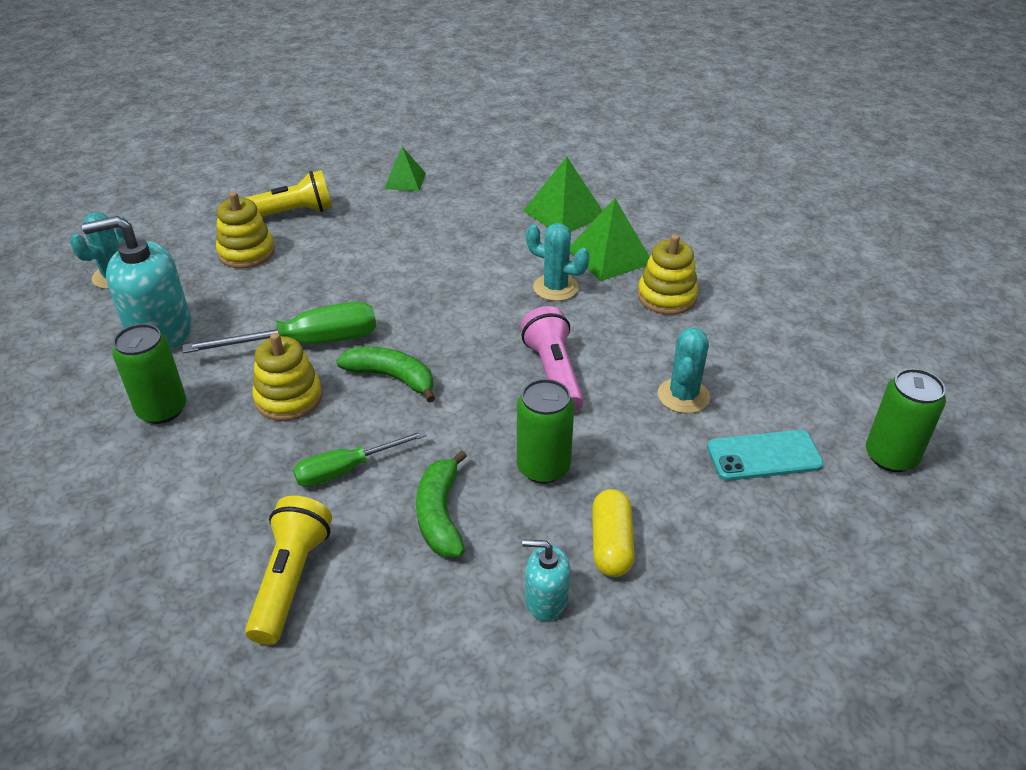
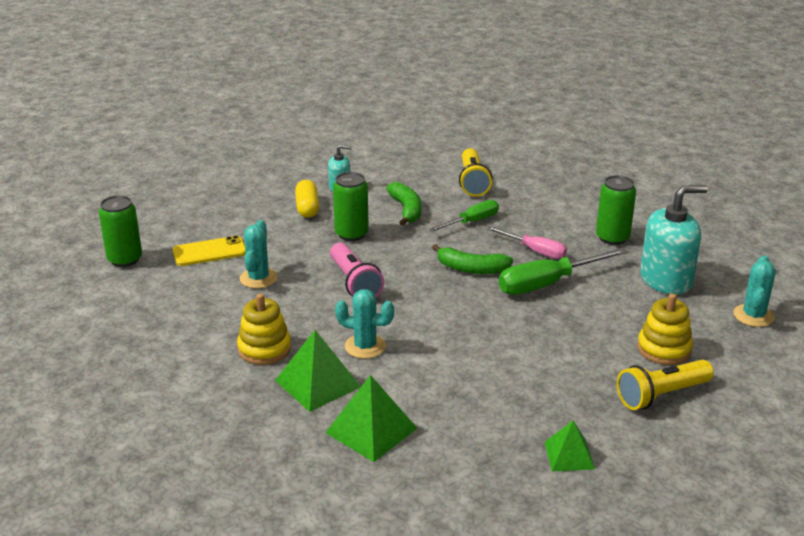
camera: 170 degrees right, 10 degrees down
(288, 398) = (535, 251): yellow stacking toy -> pink screwdriver
(764, 456) = (209, 252): turquoise phone -> yellow phone

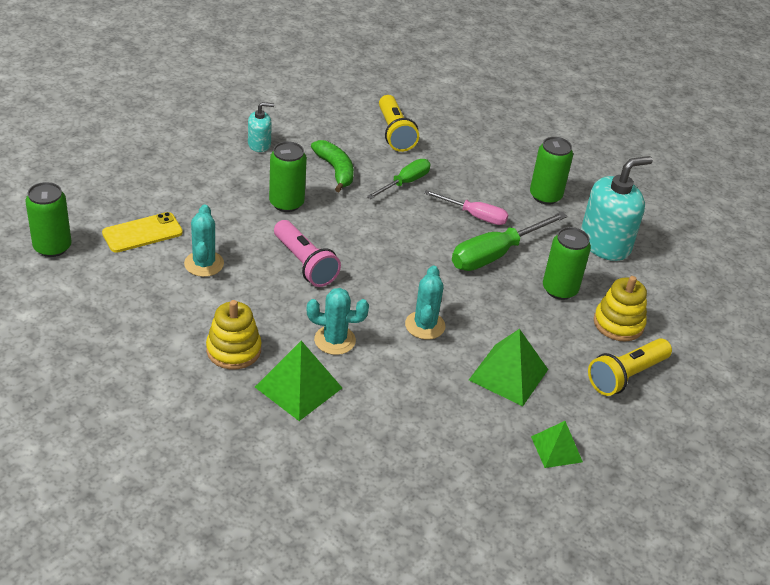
camera: 15 degrees left, 10 degrees up
(307, 208) = (232, 172): yellow capsule -> none
(371, 430) = (365, 437): green pyramid -> green pyramid (508, 374)
(471, 269) = (417, 240): green banana -> none
(607, 316) = (559, 289): none -> green can
(753, 316) = (691, 281): turquoise cactus -> turquoise cactus (425, 325)

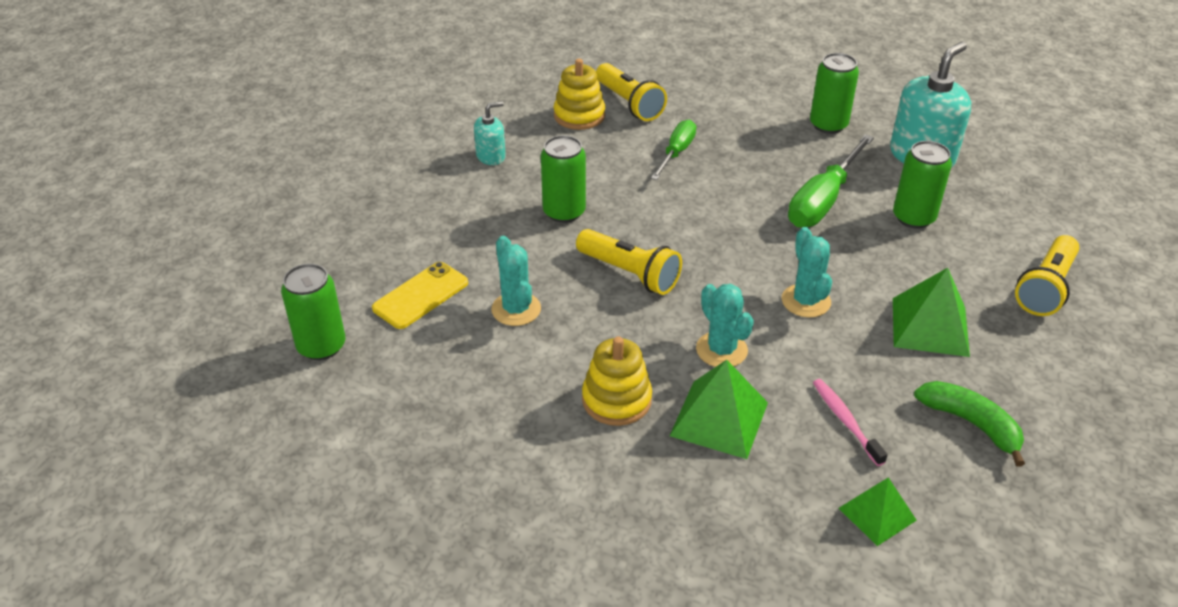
camera: 15 degrees left, 0 degrees up
(305, 264) = (629, 273): pink flashlight -> yellow flashlight
(335, 170) = (593, 161): green banana -> green banana (971, 424)
(335, 340) = (721, 350): turquoise cactus -> turquoise cactus turned 75 degrees clockwise
(391, 420) = (845, 421): none -> pink toothbrush
(474, 216) = (772, 166): pink screwdriver -> none
(556, 449) = (1038, 392): green pyramid -> green pyramid (877, 514)
(618, 323) = (996, 235): yellow stacking toy -> yellow stacking toy (579, 116)

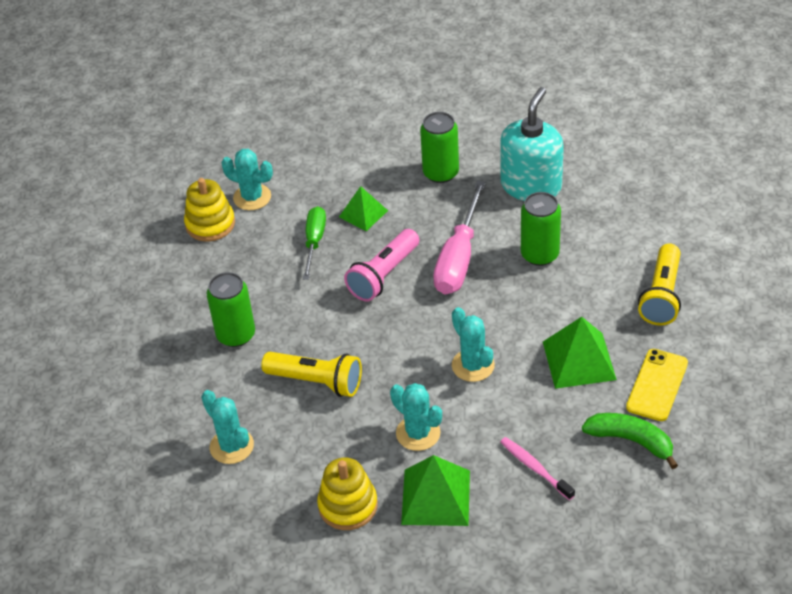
camera: 15 degrees left, 5 degrees up
(321, 346) = (76, 533): green can -> none
(420, 295) = (142, 458): yellow phone -> yellow phone (657, 385)
(491, 156) = (145, 293): turquoise soap dispenser -> none
(629, 103) = (252, 197): yellow flashlight -> turquoise cactus
(737, 197) = (384, 275): none -> pink flashlight
(823, 200) = (459, 258): green screwdriver -> pink screwdriver
(877, 514) = (579, 540): green pyramid -> green pyramid (363, 213)

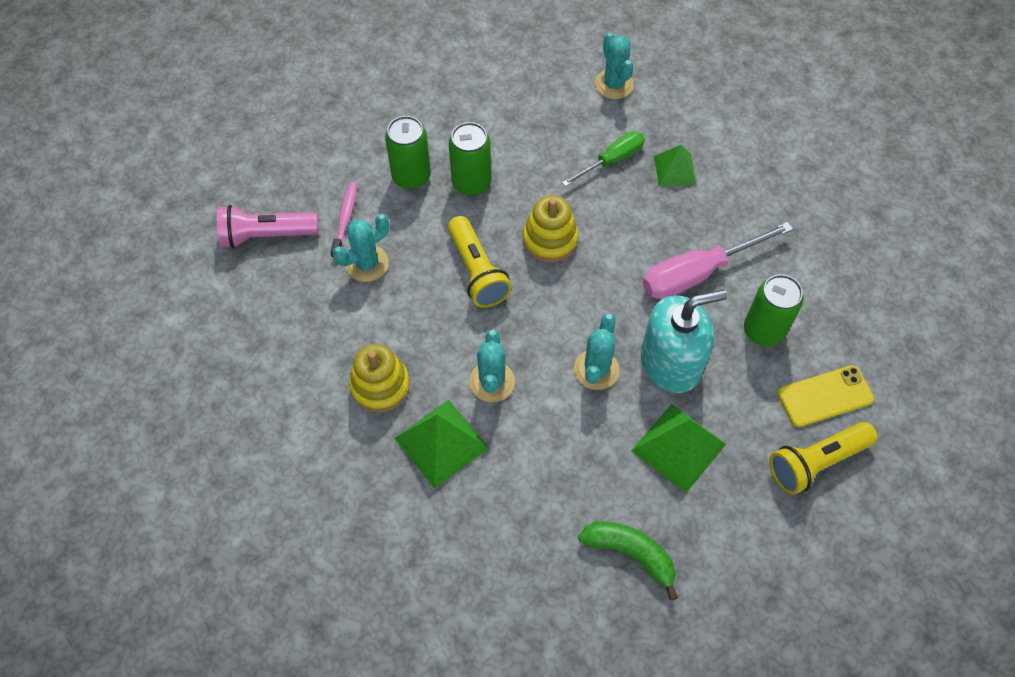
camera: 45 degrees right, 15 degrees up
(210, 224) = (560, 80): yellow stacking toy -> yellow stacking toy (550, 239)
(231, 446) = (367, 264): turquoise cactus -> turquoise cactus turned 45 degrees clockwise
(384, 275) = (626, 234): pink flashlight -> pink flashlight (266, 235)
(441, 173) = (775, 189): green can -> green can (411, 176)
(531, 186) = (833, 266): turquoise soap dispenser -> turquoise soap dispenser (671, 362)
(535, 468) = (534, 497): pink toothbrush -> pink toothbrush (345, 219)
(631, 441) = (631, 553): green banana -> green banana turned 45 degrees counterclockwise
(657, 385) = (711, 531): yellow phone -> yellow phone (825, 396)

